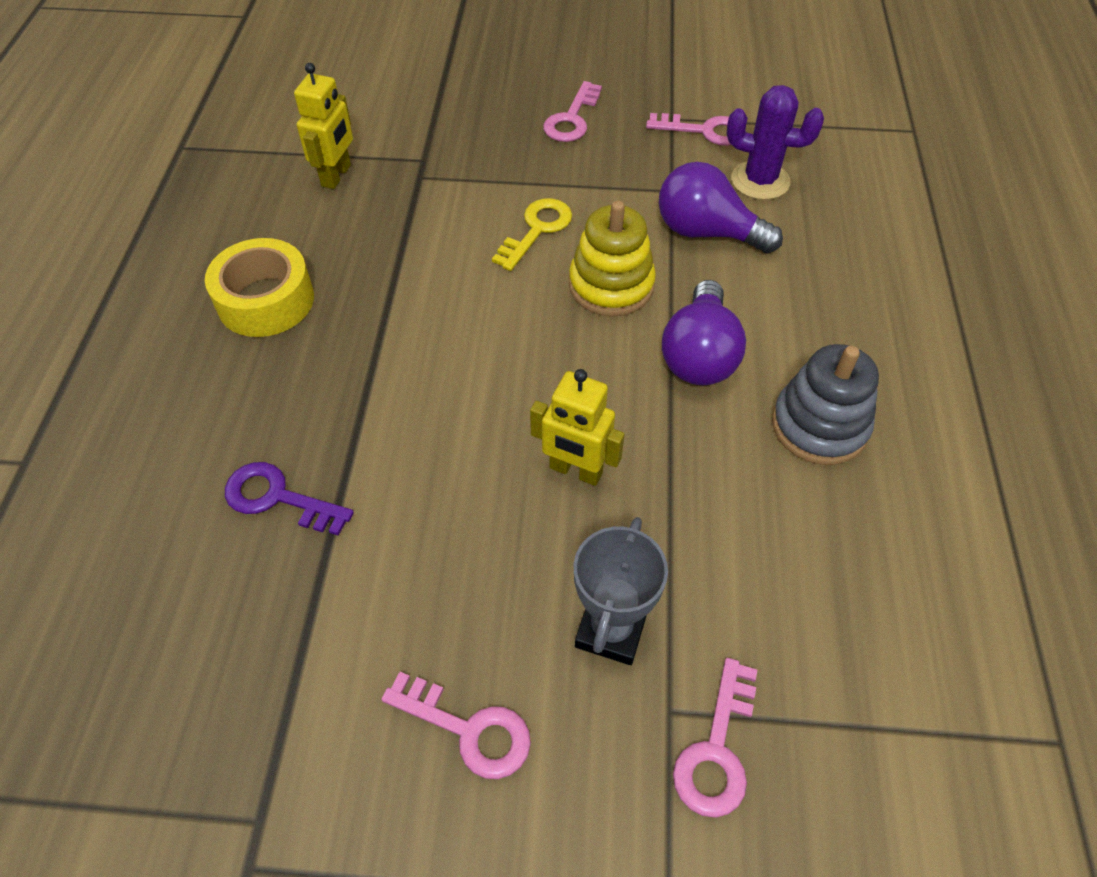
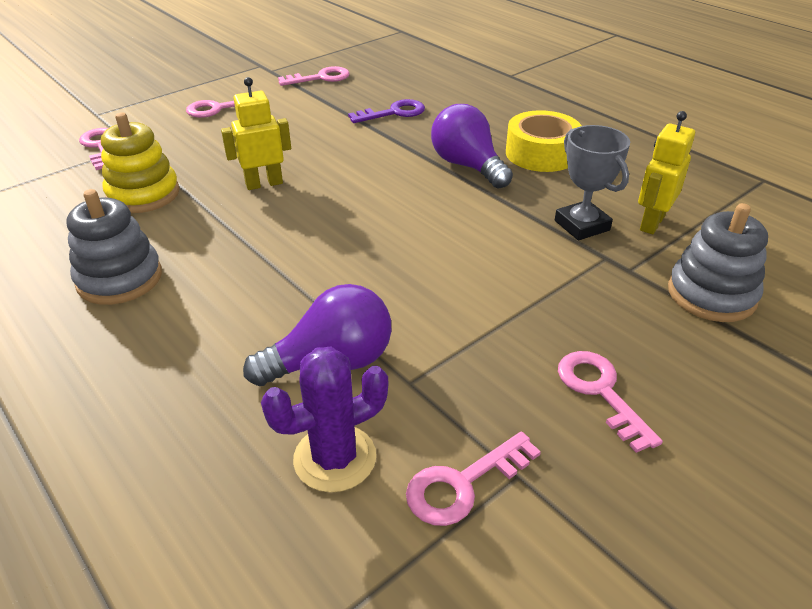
camera: 135 degrees right, 15 degrees down
(228, 702) = (320, 78): none -> pink key
(336, 176) = (651, 223): yellow robot -> yellow robot turned 60 degrees clockwise
(410, 115) = (711, 294): none -> grey stacking toy
(537, 230) = (465, 276): yellow key -> none
(611, 285) = (359, 274): yellow stacking toy -> yellow stacking toy (143, 194)
(611, 630) = (184, 151): grey trophy -> grey trophy (582, 225)
(699, 355) = (245, 271): purple light bulb -> purple light bulb (467, 166)

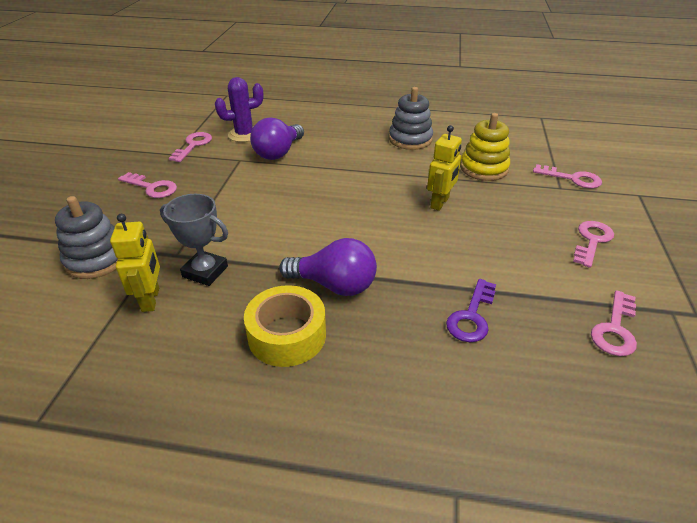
camera: 140 degrees right, 0 degrees up
(335, 458) = (244, 134): purple cactus -> purple cactus turned 45 degrees clockwise

